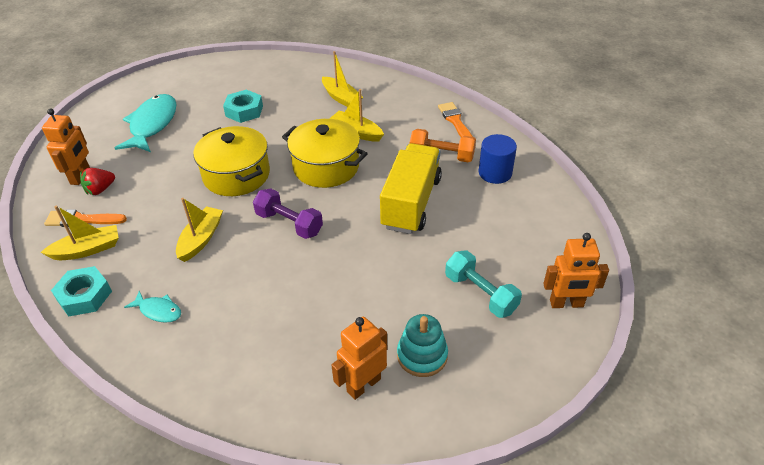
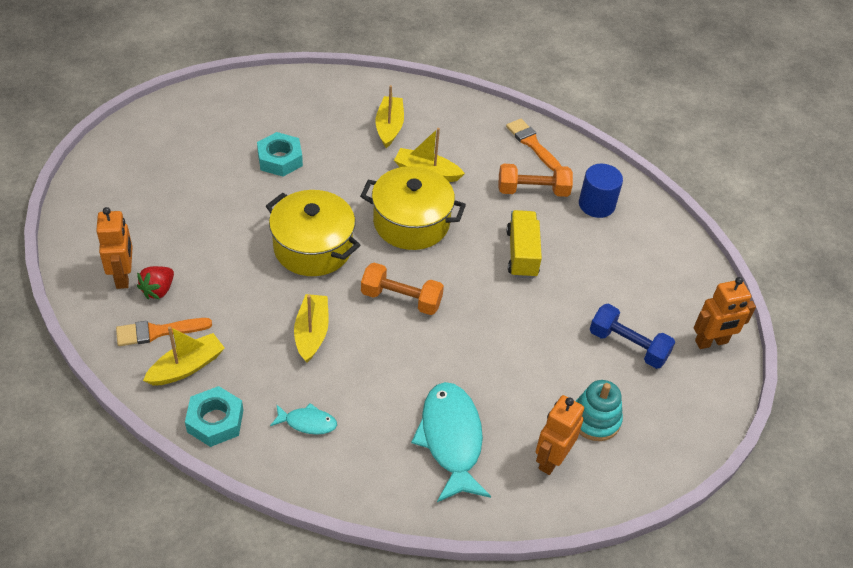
camera: 20 degrees left, 5 degrees up
(152, 124) = (174, 193): turquoise fish -> turquoise fish (451, 439)
(289, 223) = (401, 299): purple dumbbell -> orange dumbbell
(341, 98) = (389, 127): yellow boat -> yellow boat turned 120 degrees counterclockwise
(411, 203) = (522, 254): yellow truck -> yellow truck, size x0.65
(480, 293) = (628, 345): turquoise dumbbell -> blue dumbbell

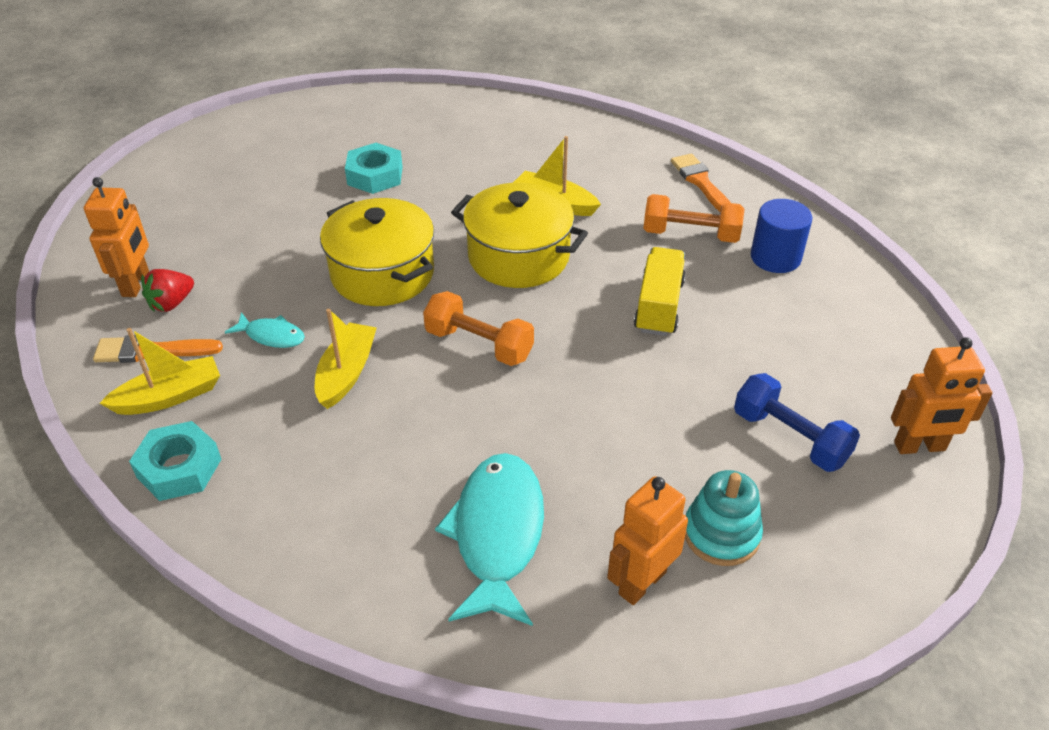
camera: 15 degrees right, 5 degrees down
(307, 422) = (301, 486): turquoise fish -> turquoise fish (271, 336)
(389, 127) = (521, 152): yellow boat -> none

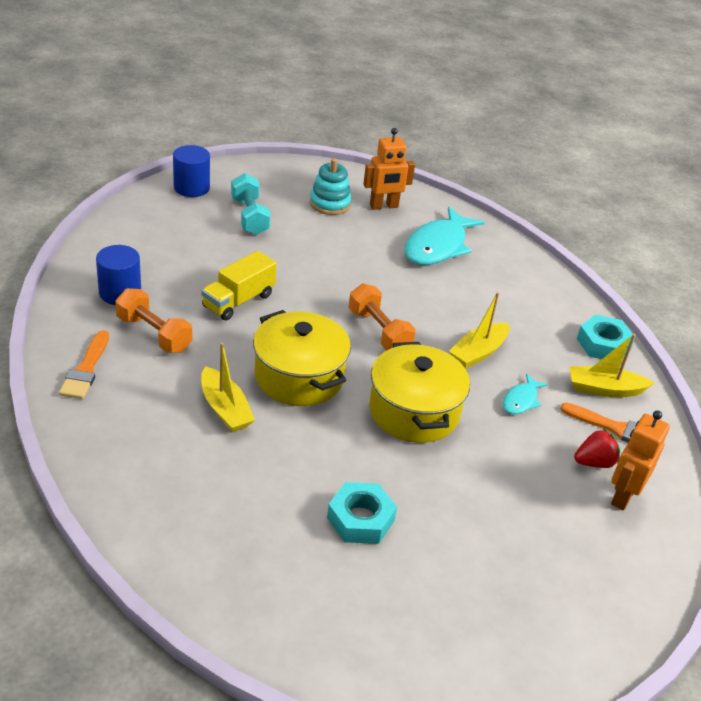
camera: 155 degrees left, 5 degrees down
(271, 336) = (521, 400): turquoise fish -> turquoise fish turned 105 degrees counterclockwise
(790, 437) = (249, 216): blue dumbbell -> turquoise dumbbell
(919, 447) = (191, 188): orange robot -> blue cylinder

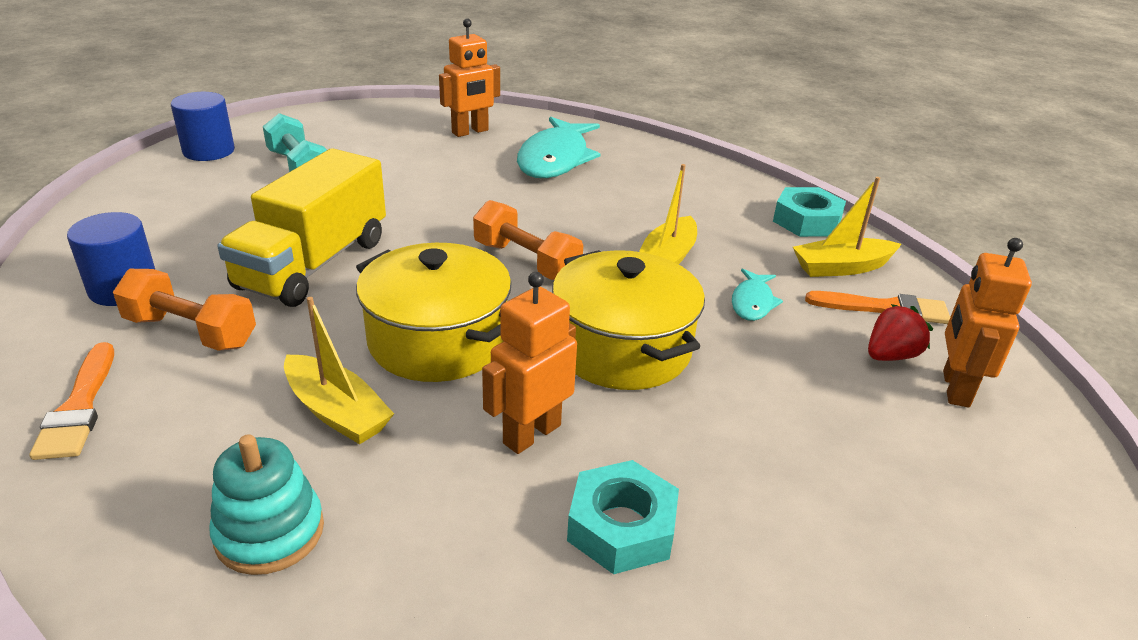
camera: 15 degrees left, 5 degrees down
(238, 301) = (313, 264): yellow truck -> yellow truck, size x1.53
(330, 204) = (401, 139): turquoise stacking toy -> turquoise stacking toy (270, 532)
(332, 452) = (531, 434): none -> orange robot

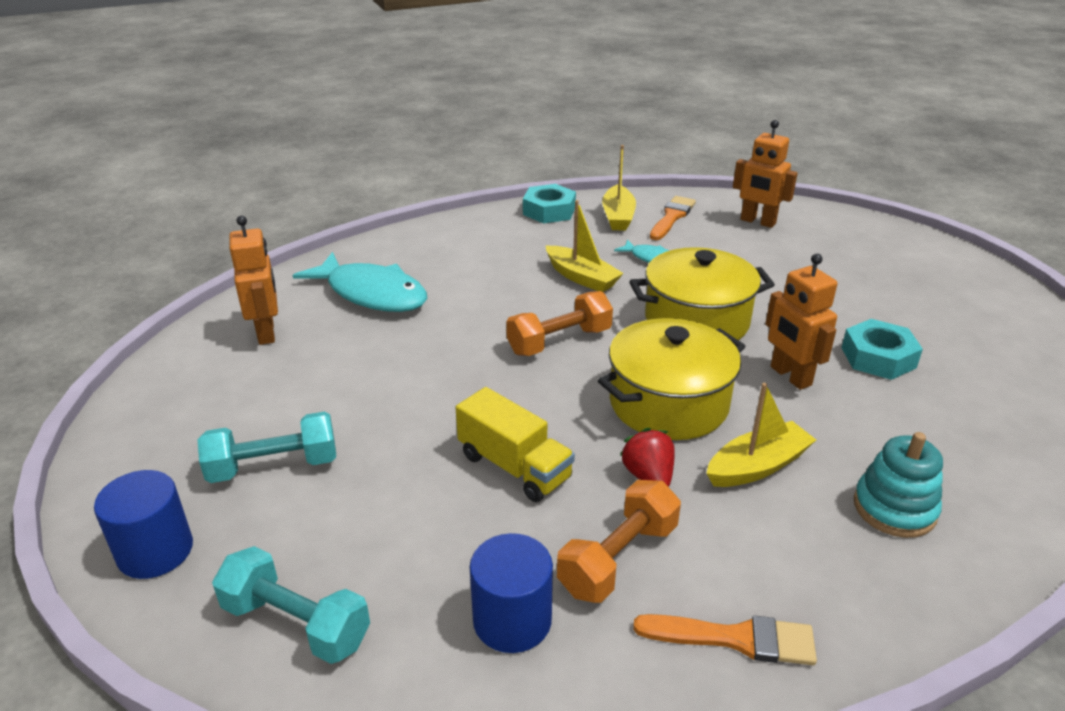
camera: 70 degrees left, 0 degrees up
(135, 207) = (296, 623): none -> turquoise dumbbell
(313, 264) = (514, 467): yellow truck -> yellow truck, size x0.65
(890, 356) = (723, 230): red strawberry -> red strawberry (648, 476)

